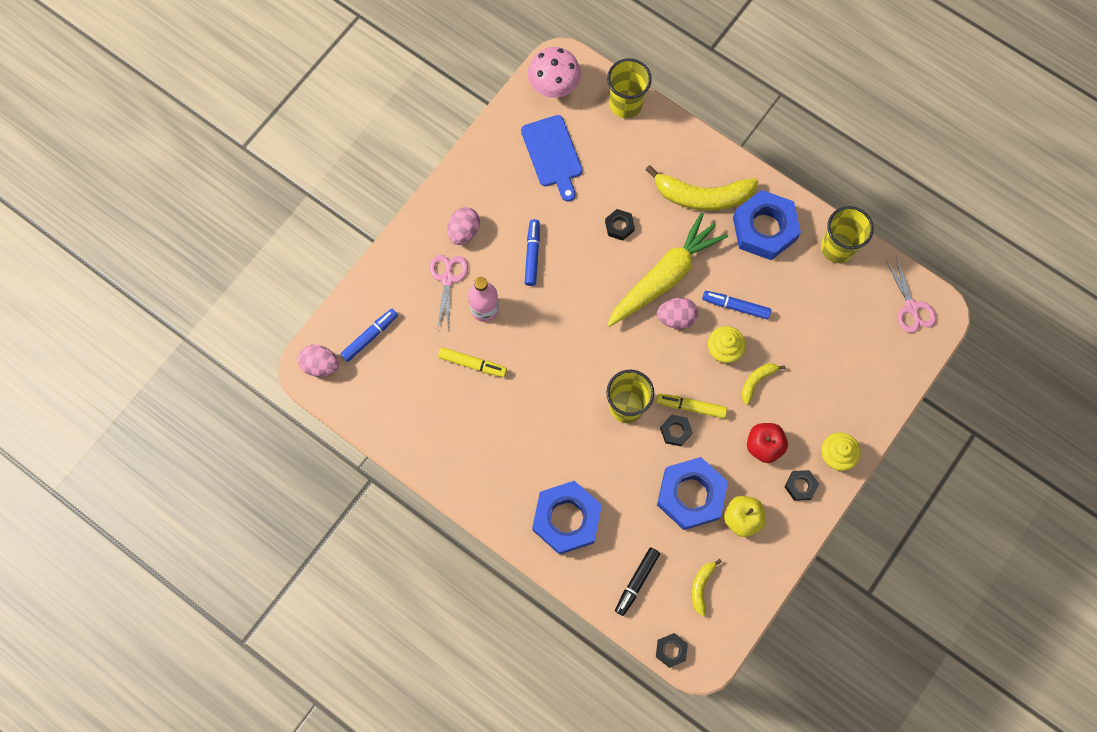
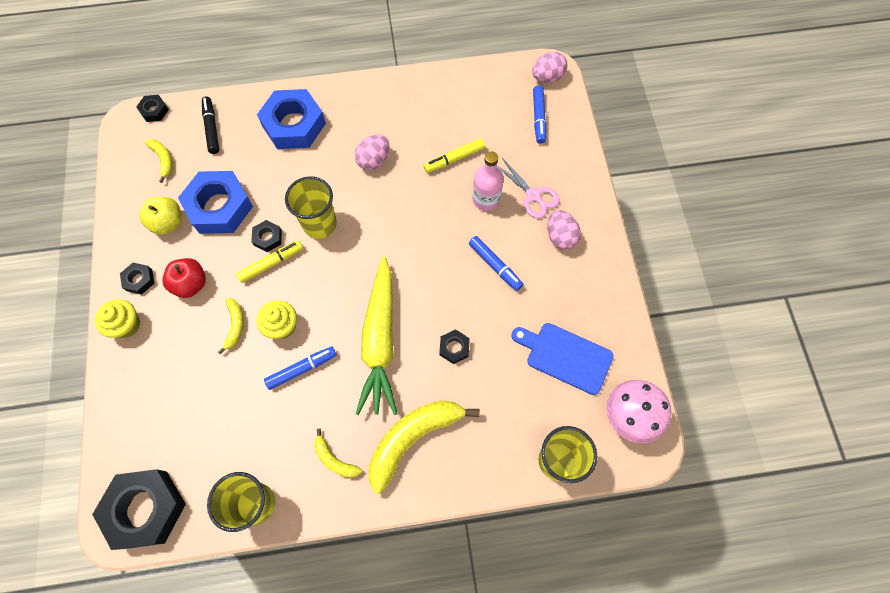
camera: 135 degrees right, 5 degrees down
(676, 318) = (341, 317): pink egg -> pink egg (374, 160)
(764, 229) = (335, 459): blue nut -> yellow banana
(911, 307) = (145, 509): pink scissors -> black nut

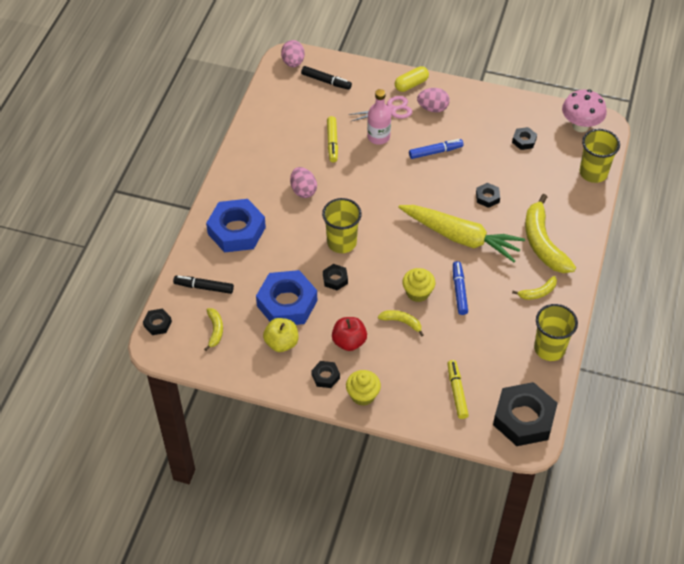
camera: 65 degrees left, 15 degrees down
(163, 160) = (215, 330): yellow banana -> yellow banana turned 90 degrees clockwise
(271, 263) = (360, 283): yellow marker -> yellow marker (457, 392)
(538, 118) = (326, 81): blue marker -> black marker
(565, 356) = (524, 141): blue cutting board -> black nut
(584, 200) = (411, 84): none -> yellow capsule

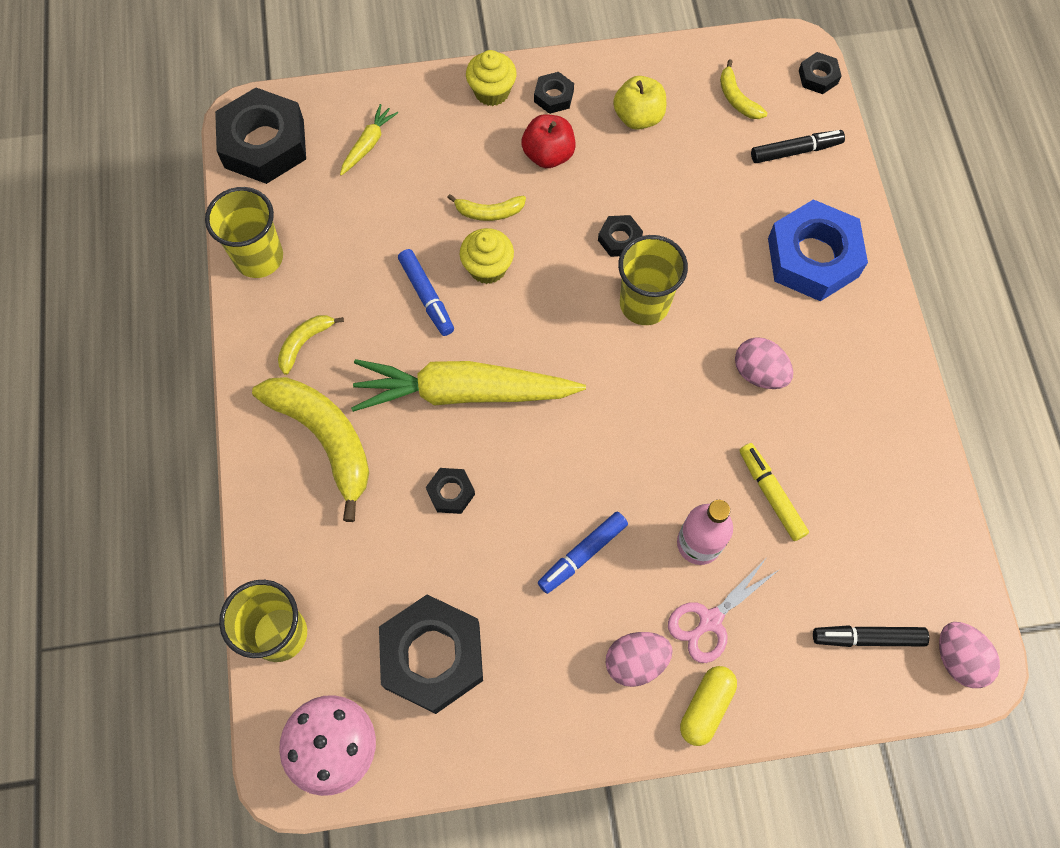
camera: 155 degrees right, 15 degrees up
(287, 303) = (666, 175): blue nut -> none
(457, 392) = (368, 144): yellow marker -> yellow carrot
(524, 141) = (432, 656): black nut -> black nut, size x2.20

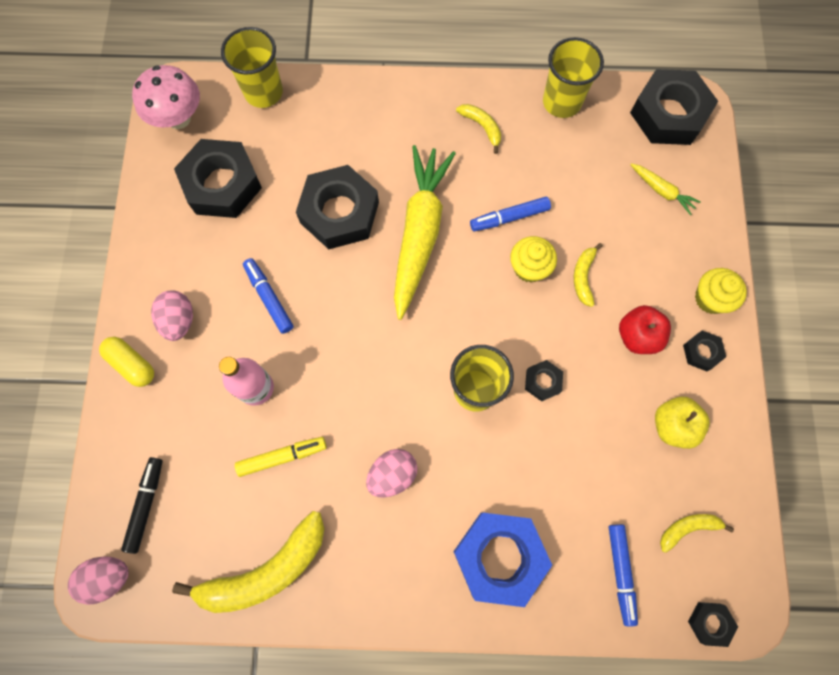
camera: 100 degrees right, 5 degrees up
(324, 438) = (401, 133): yellow banana -> yellow banana (266, 570)
(451, 492) = (339, 212): black nut -> black nut, size x2.20
(710, 620) = (194, 382): pink scissors -> none
(795, 151) = (620, 573): black marker -> blue marker

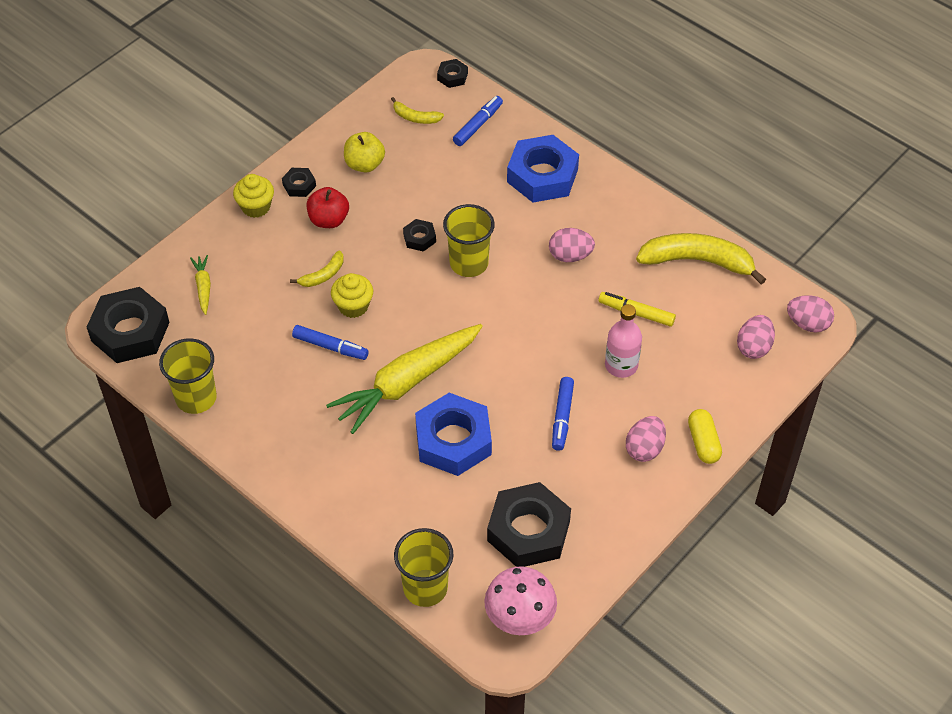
camera: 140 degrees left, 20 degrees down
(146, 505) = (753, 347): black marker -> pink egg
(339, 212) = (453, 440): black nut -> blue nut
(482, 127) = (277, 424): yellow banana -> none

